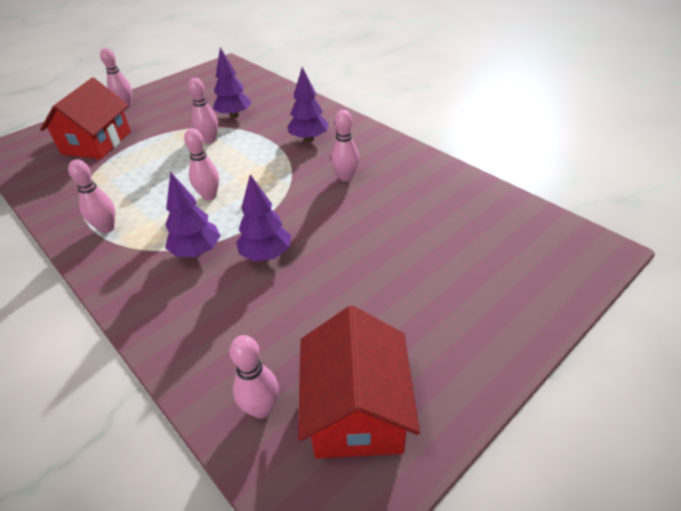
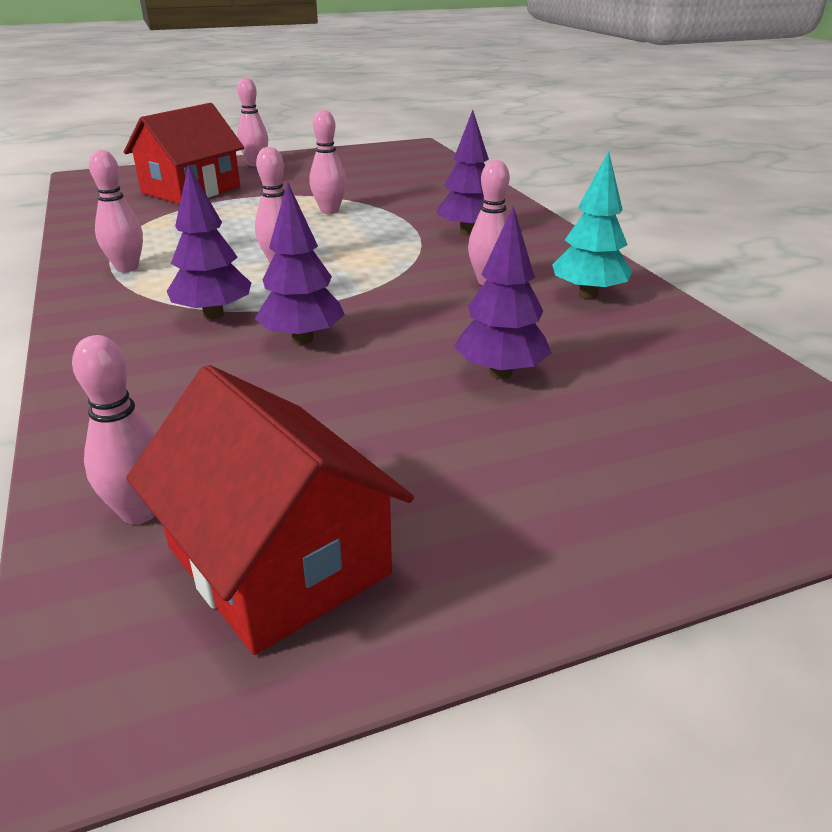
camera: 20 degrees right, 10 degrees down
(234, 116) = (383, 194): purple tree -> purple tree (500, 373)
(356, 409) = (278, 560): red house -> red house turned 60 degrees counterclockwise
(405, 173) = (588, 294): none -> turquoise tree

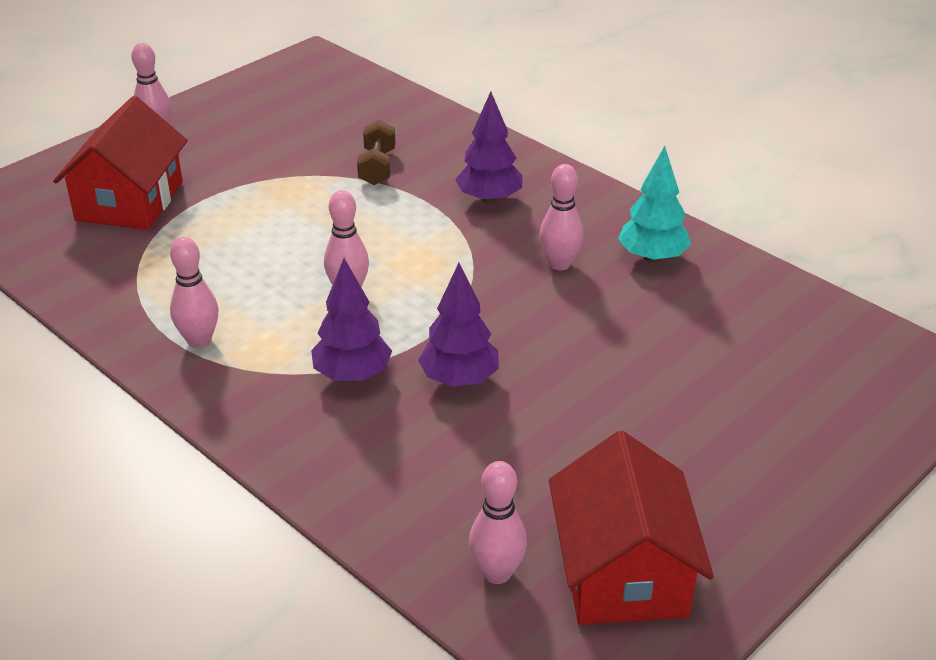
camera: 25 degrees left, 5 degrees up
(278, 560) = (623, 572): red house -> red house turned 60 degrees clockwise
(329, 211) = (323, 200): pink bowling pin -> none
(394, 201) = (377, 167): none -> brown dumbbell
(500, 373) = (645, 367): purple tree -> none

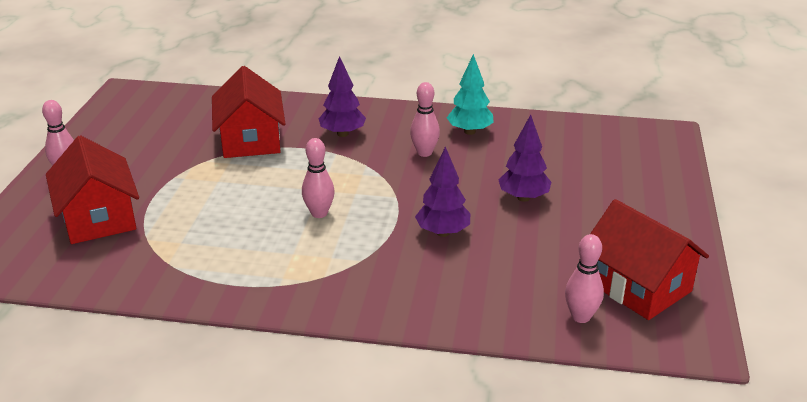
camera: 35 degrees left, 5 degrees down
(199, 341) = (257, 278): pink bowling pin -> none
(352, 375) = (378, 256): purple tree -> purple tree (523, 198)
(377, 167) = (250, 140): brown dumbbell -> red house

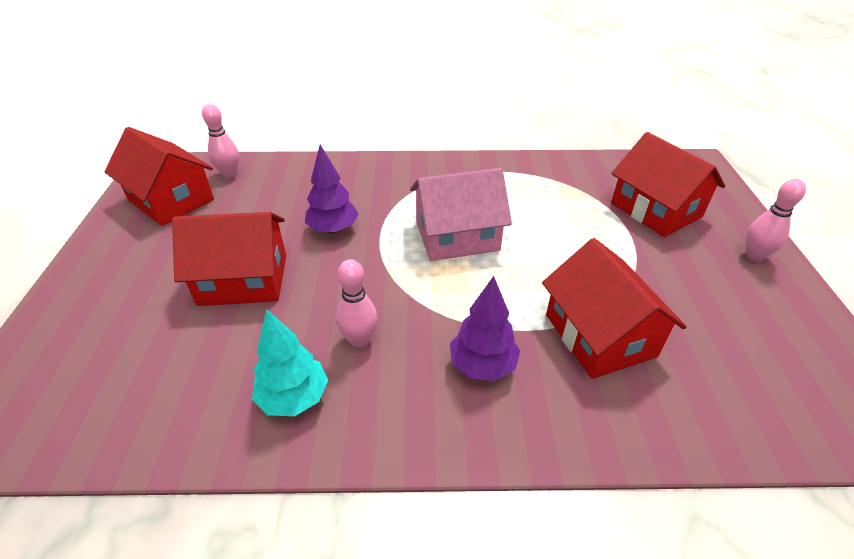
camera: 170 degrees right, 10 degrees up
(319, 213) = (457, 236): pink bowling pin -> pink house
(523, 198) = (243, 280): purple tree -> red house

